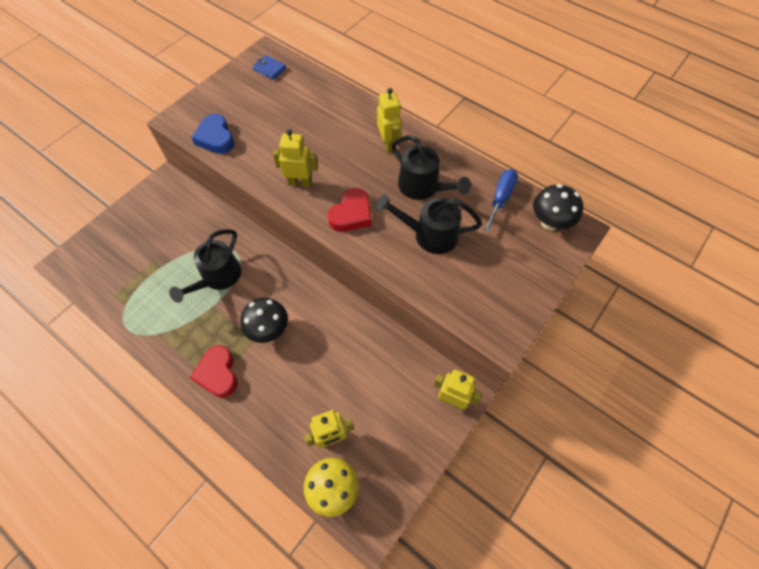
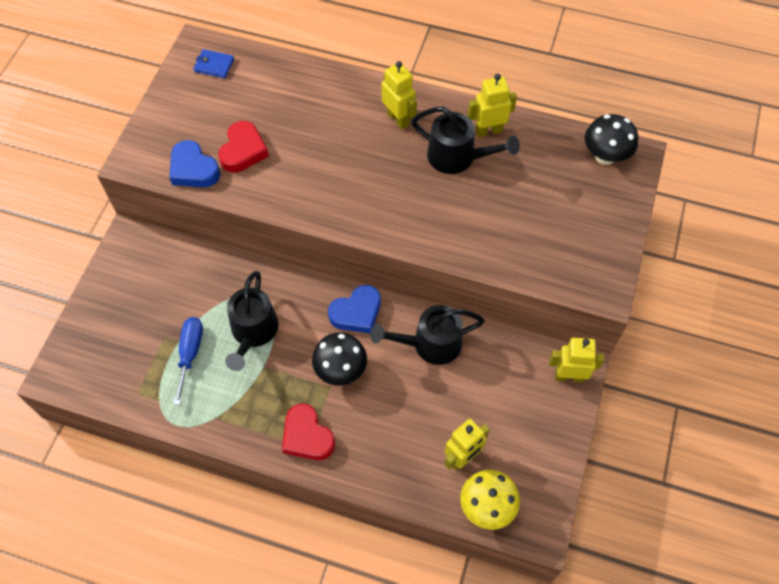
camera: 20 degrees left, 0 degrees up
(300, 182) = (319, 193): yellow robot -> yellow robot (488, 131)
(302, 288) = (357, 312): none -> blue heart
(351, 214) = (394, 211): red heart -> red heart (243, 151)
(429, 235) = (487, 208): black watering can -> black watering can (430, 344)
(500, 198) = (545, 145): blue screwdriver -> blue screwdriver (190, 353)

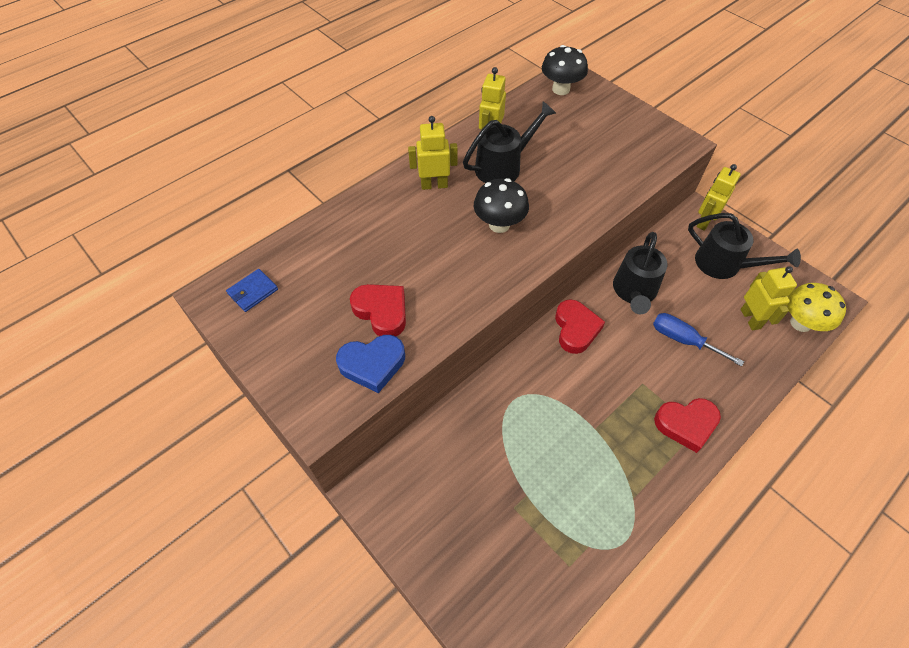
camera: 60 degrees left, 5 degrees down
(190, 353) = (547, 490): blue screwdriver -> blue screwdriver (683, 340)
(253, 333) = (553, 421): black watering can -> black watering can (724, 265)
(341, 370) = (629, 367): black mushroom -> black mushroom (499, 224)
(357, 312) = (575, 329): blue heart -> red heart

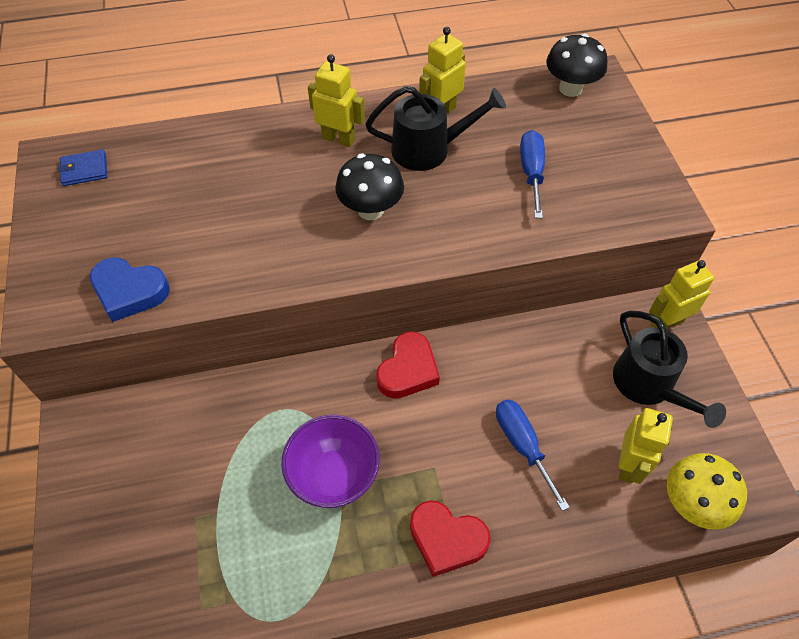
camera: 30 degrees right, 0 degrees up
(382, 312) = (180, 244): red heart -> none
(582, 154) = (531, 173): none -> blue screwdriver
(585, 425) = (334, 476): none -> purple bowl
(634, 292) = (509, 363): black watering can -> none

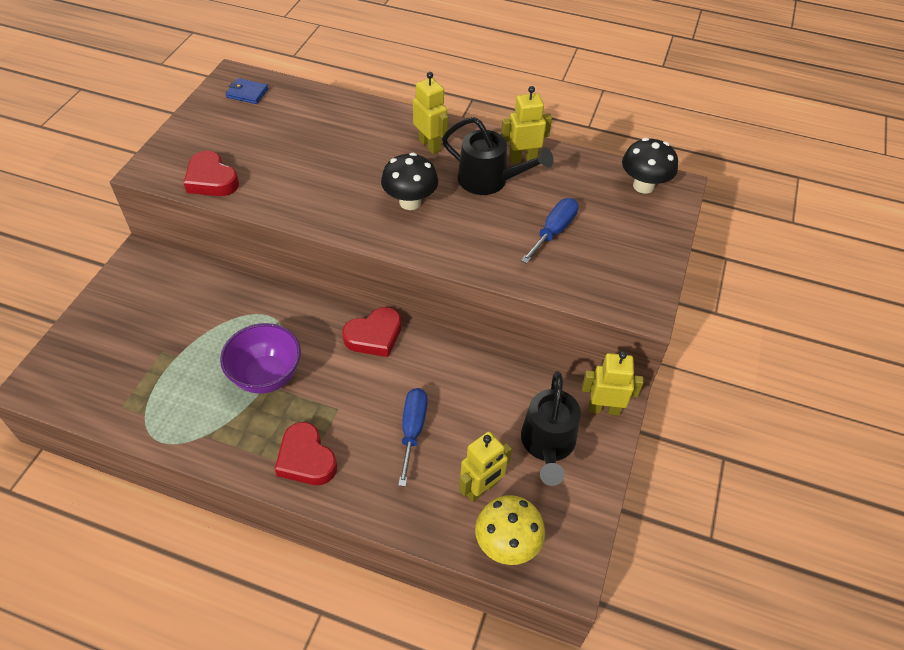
camera: 30 degrees right, 5 degrees down
(129, 292) = (211, 180): blue heart -> red heart

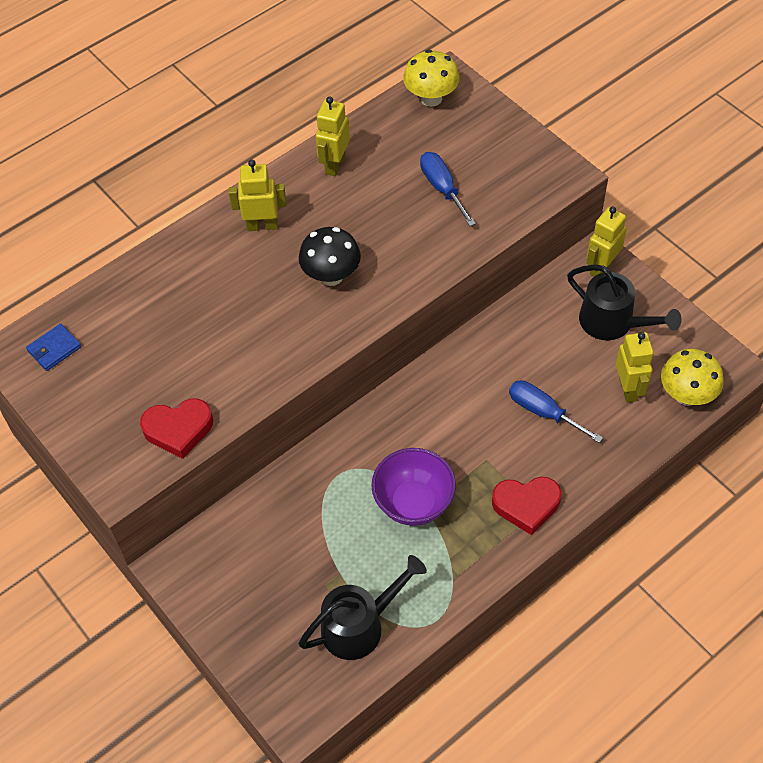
camera: 55 degrees left, 5 degrees up
(374, 336) = (421, 397): red heart -> none
(489, 181) = (346, 203): black watering can -> black watering can (360, 625)
(643, 186) = (431, 98): black mushroom -> yellow mushroom

